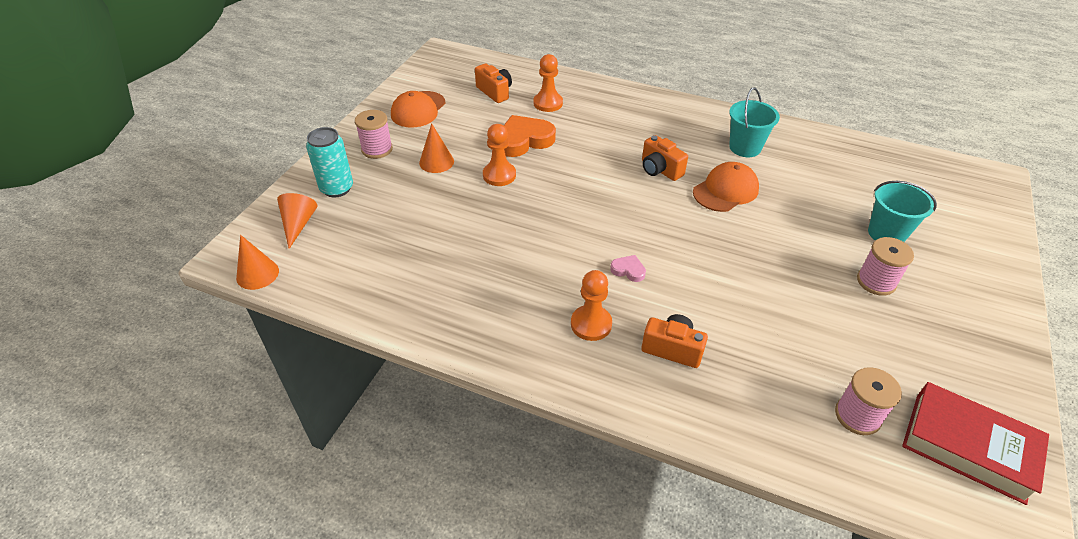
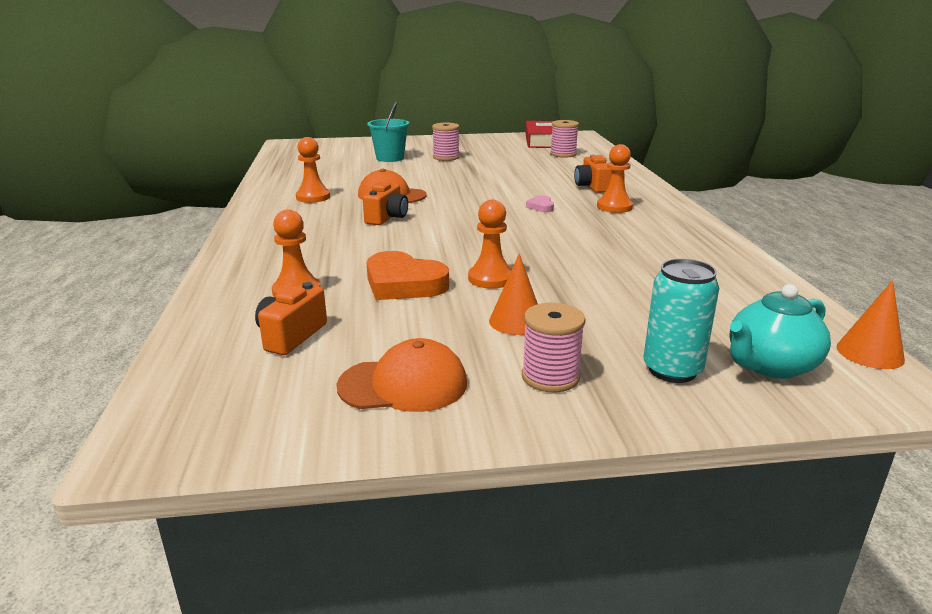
camera: 120 degrees left, 20 degrees down
(298, 224) = (770, 366): orange cone -> turquoise teapot
(745, 147) = (313, 197): turquoise bucket -> orange pawn

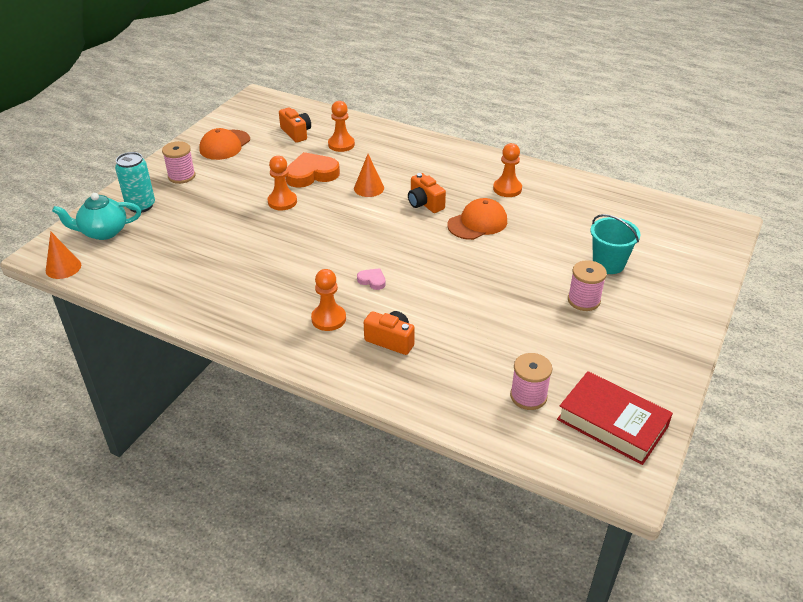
camera: 125 degrees right, 15 degrees up
(516, 321) = (230, 188): orange cone -> orange cone (369, 188)
(770, 366) = (103, 232): turquoise teapot -> turquoise teapot turned 105 degrees counterclockwise

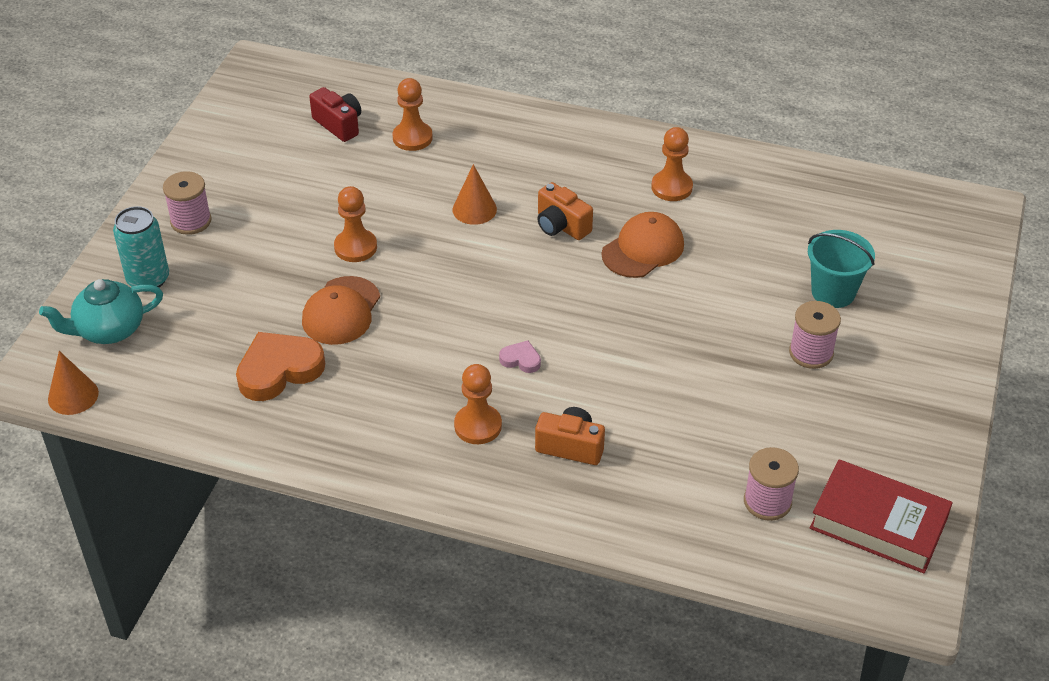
camera: 10 degrees left, 5 degrees up
(224, 145) = (237, 158): orange cap -> orange cap (341, 311)
(296, 133) = (339, 125): orange camera -> red camera
(311, 174) = (384, 195): orange heart -> orange heart (279, 370)

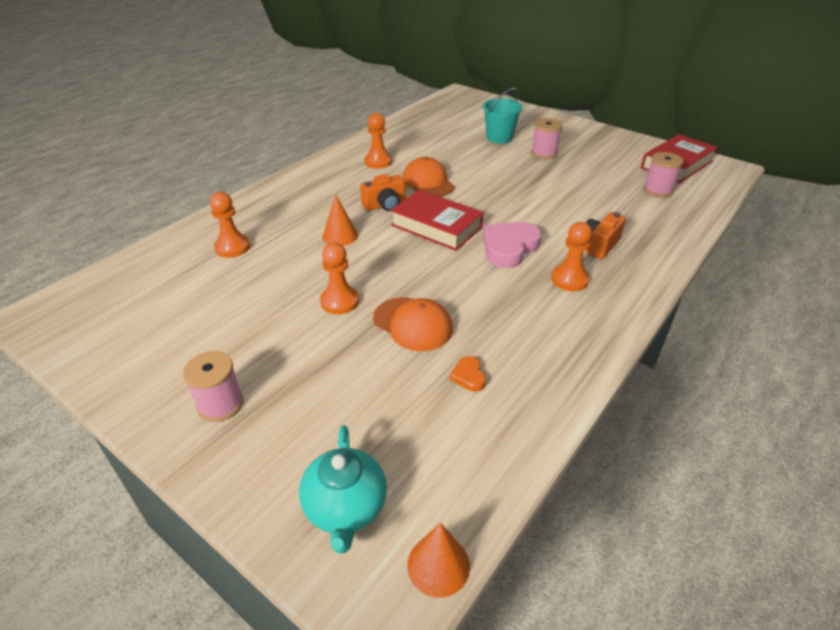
camera: 70 degrees left, 5 degrees down
(148, 279) = (285, 456): turquoise can -> none
(279, 370) = (468, 376): orange heart -> orange heart, size x0.47
(339, 125) = (176, 281): red camera -> none
(521, 359) = (509, 248): pink heart -> pink heart, size x2.11
(536, 284) = (436, 226): none -> red book

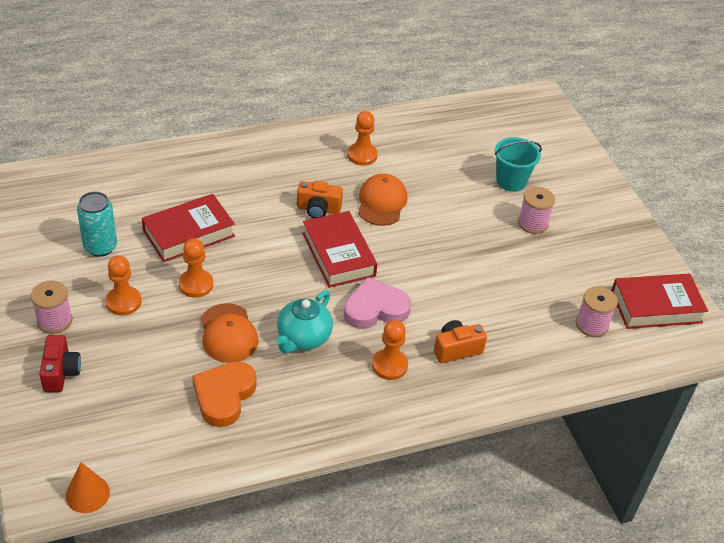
camera: 30 degrees right, 5 degrees up
(210, 315) = (100, 247): none -> turquoise can
(232, 247) = (163, 191): orange pawn -> orange pawn (123, 302)
(276, 451) = (61, 372): none -> red camera
(290, 267) = (189, 233): none -> red book
(340, 236) = (252, 222): orange cone -> none
(345, 508) = (68, 431): turquoise teapot -> turquoise teapot (303, 337)
(468, 376) = (224, 396): orange heart -> orange heart, size x2.11

